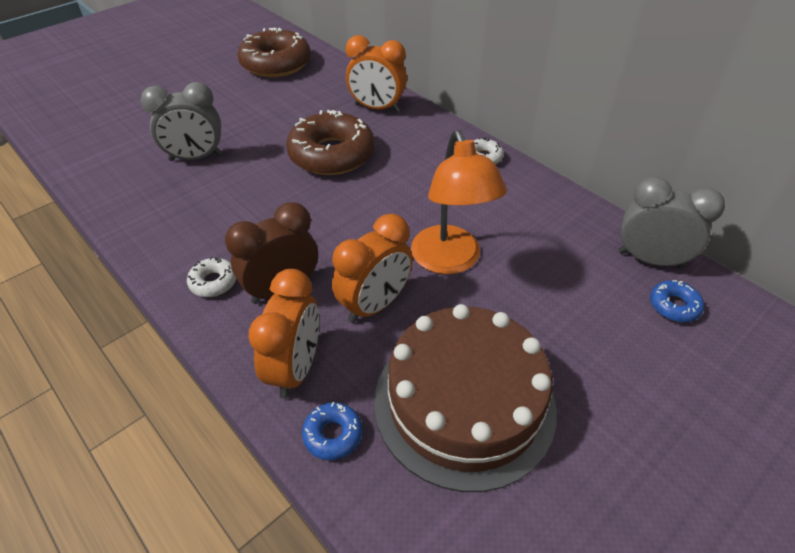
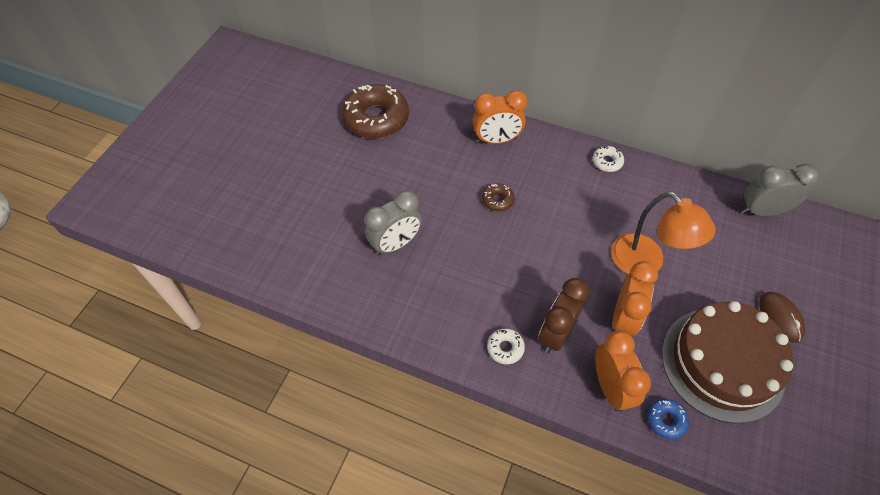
camera: 25 degrees left, 10 degrees up
(331, 154) = (497, 200): brown donut -> brown donut, size x0.45
(591, 382) = (780, 317): none -> brown mouse
(674, 306) = (793, 242): blue donut -> none

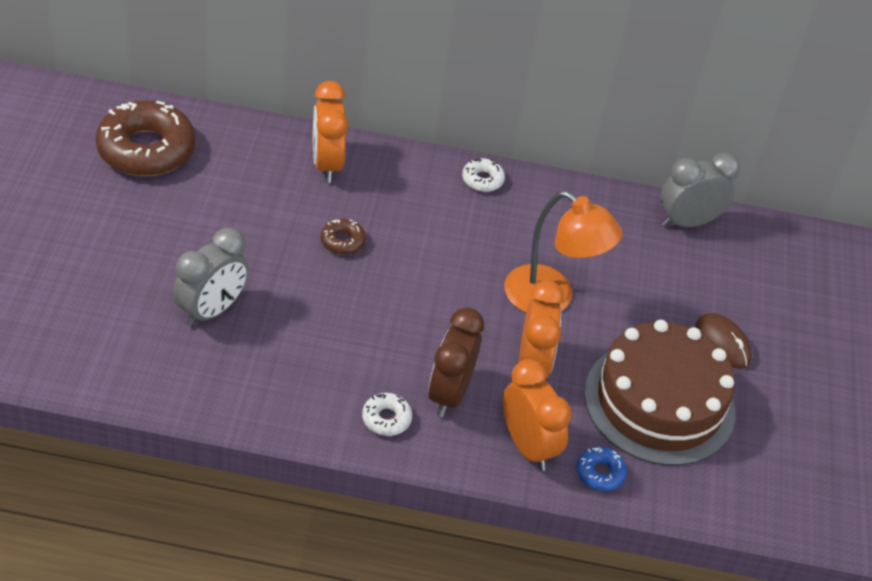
camera: 20 degrees left, 10 degrees down
(496, 140) = (327, 164): orange clock -> orange clock turned 105 degrees clockwise

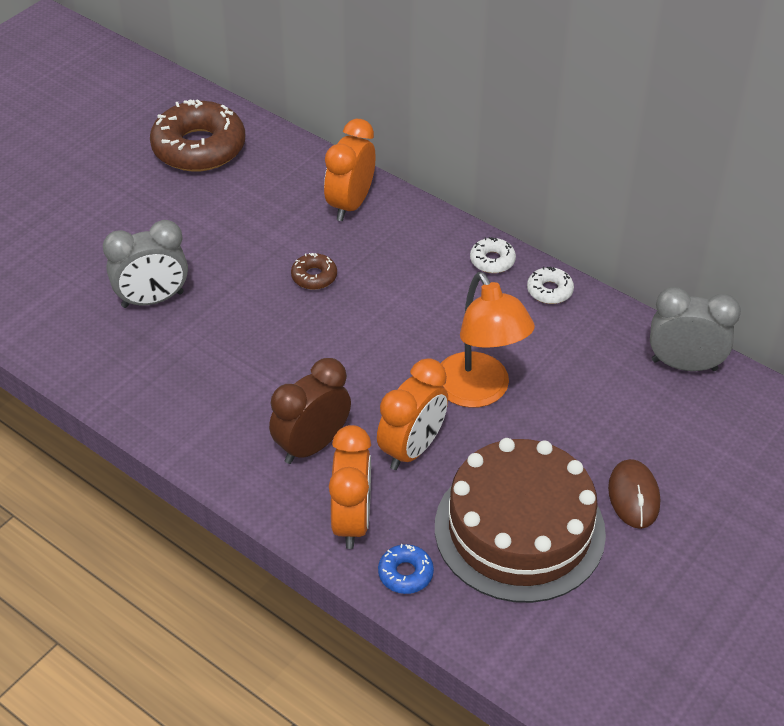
camera: 35 degrees right, 0 degrees up
(386, 419) = (236, 447): white donut -> white donut (549, 291)

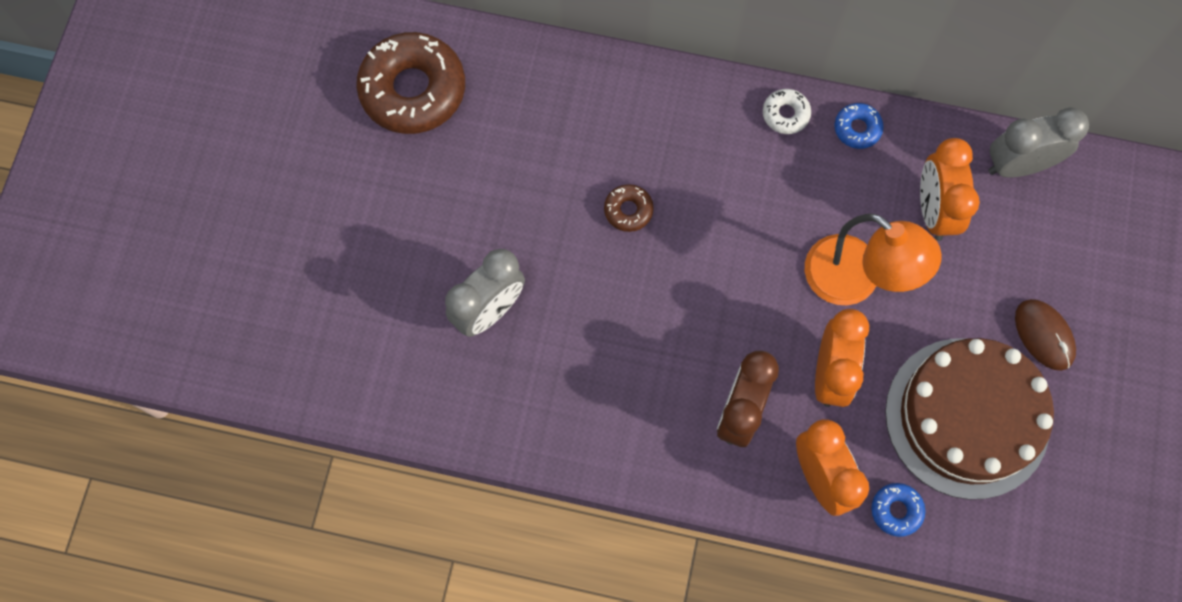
camera: 25 degrees left, 25 degrees up
(350, 204) = (611, 101): orange clock -> orange clock (934, 210)
(549, 291) = (857, 129): white donut -> blue donut

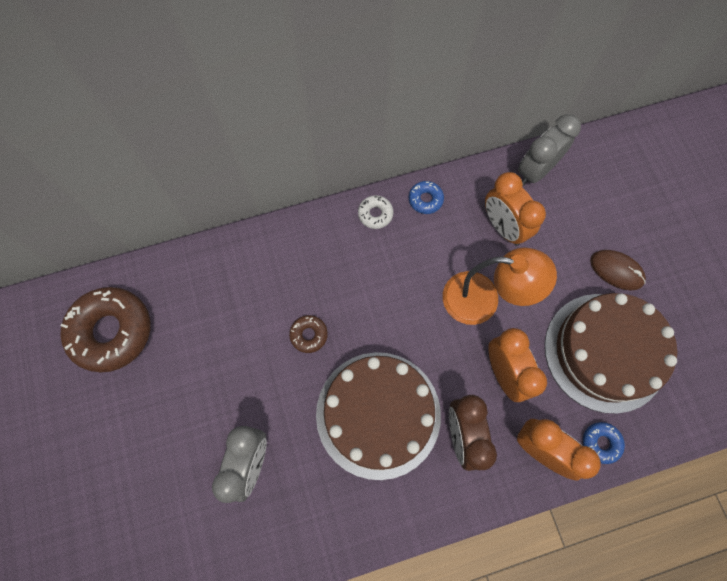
camera: 30 degrees left, 0 degrees up
(657, 338) = (378, 414): none -> brown cake

